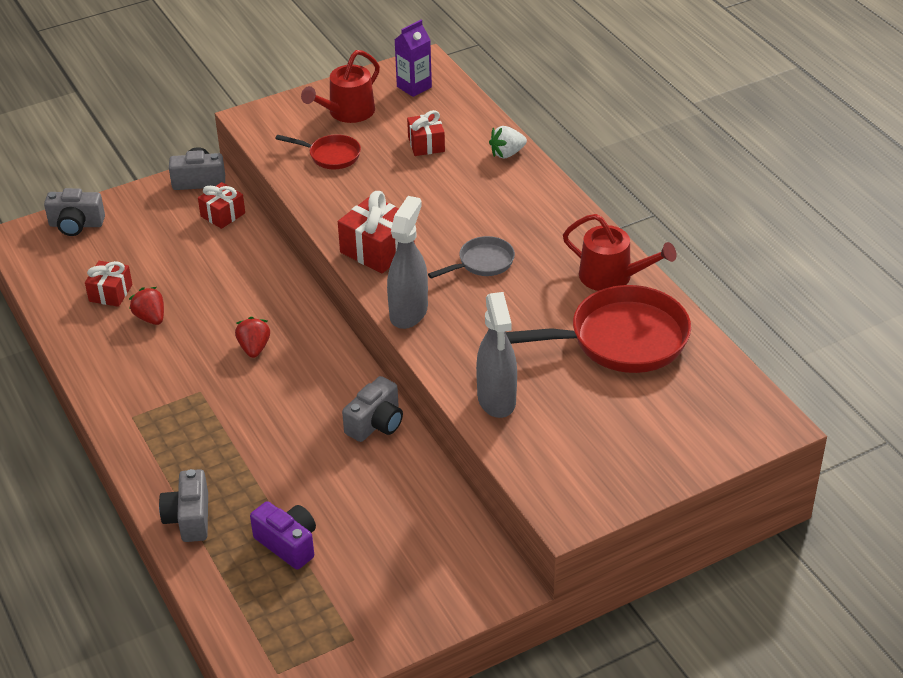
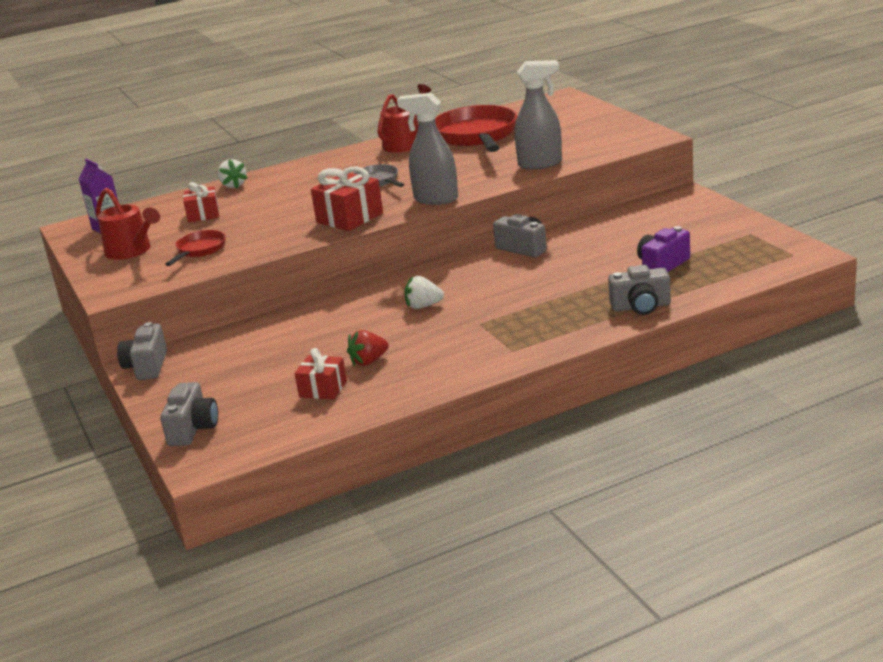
camera: 85 degrees left, 15 degrees down
(223, 215) = (213, 346): red gift -> none
(254, 348) = (423, 306): red strawberry -> white strawberry

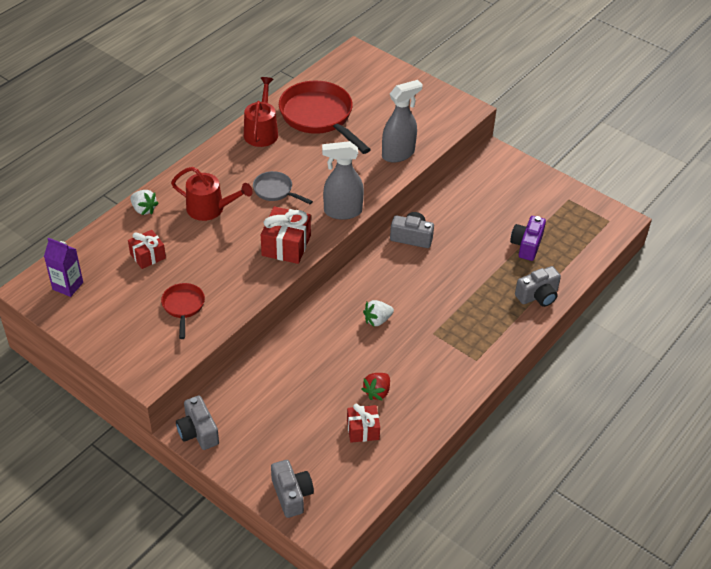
camera: 30 degrees left, 20 degrees up
(131, 251) = (119, 316): red watering can -> red watering can (210, 209)

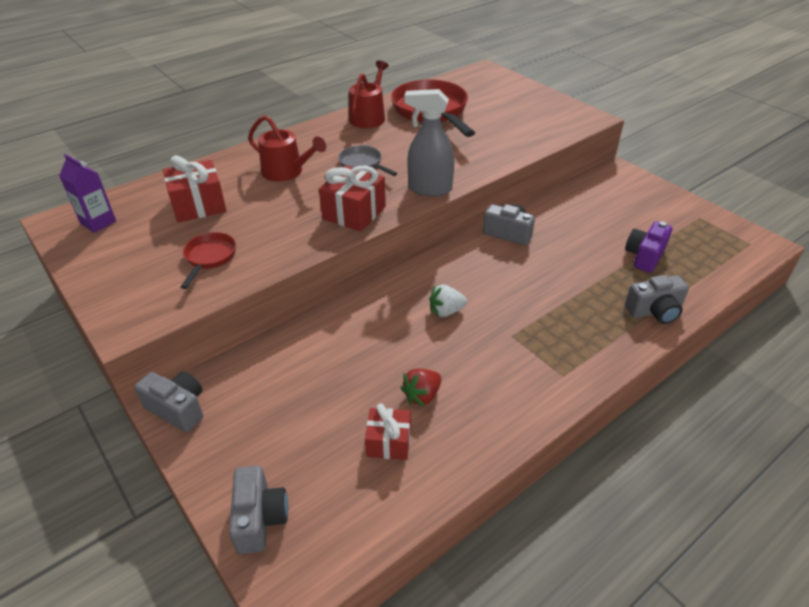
camera: 15 degrees right, 5 degrees down
(144, 209) = (218, 165): white strawberry -> none
(148, 256) = (199, 205): red gift -> red gift, size x1.55
(198, 432) = (178, 409): grey camera -> grey camera turned 135 degrees clockwise
(398, 154) = (507, 146): grey spray bottle -> none

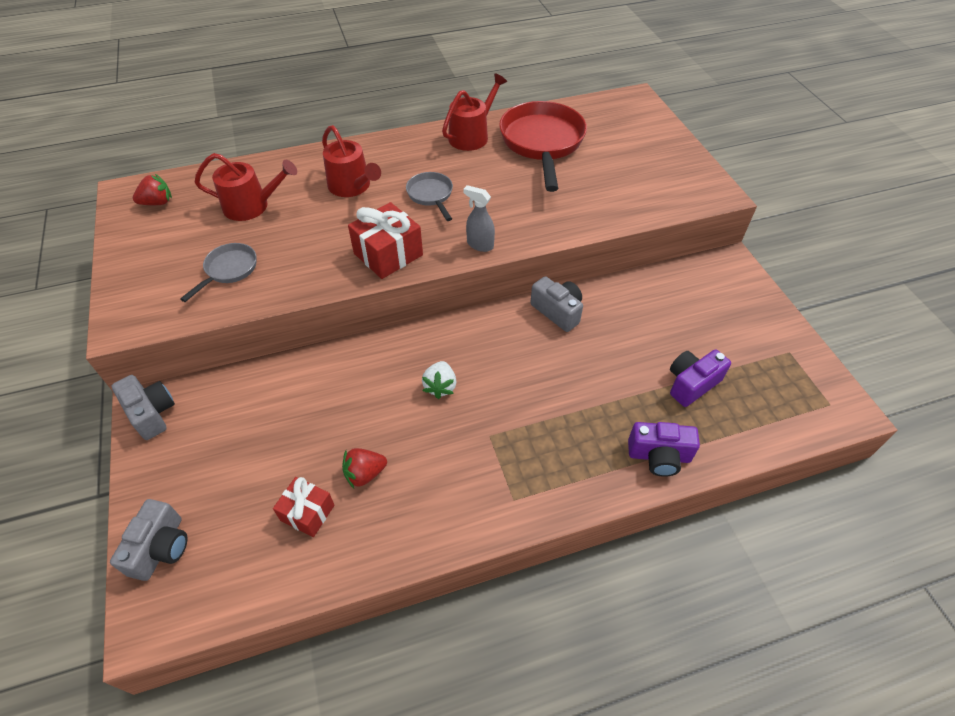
camera: 20 degrees right, 10 degrees up
(98, 222) = (157, 202): purple carton -> red strawberry
(199, 205) = (251, 206): red gift -> red watering can
(209, 258) = (229, 270): red pan -> grey pan
(429, 189) = (480, 245): grey spray bottle -> grey spray bottle, size x0.60
(446, 311) = (440, 386): white strawberry -> white strawberry turned 90 degrees counterclockwise
(654, 311) = (659, 456): grey camera -> purple camera

